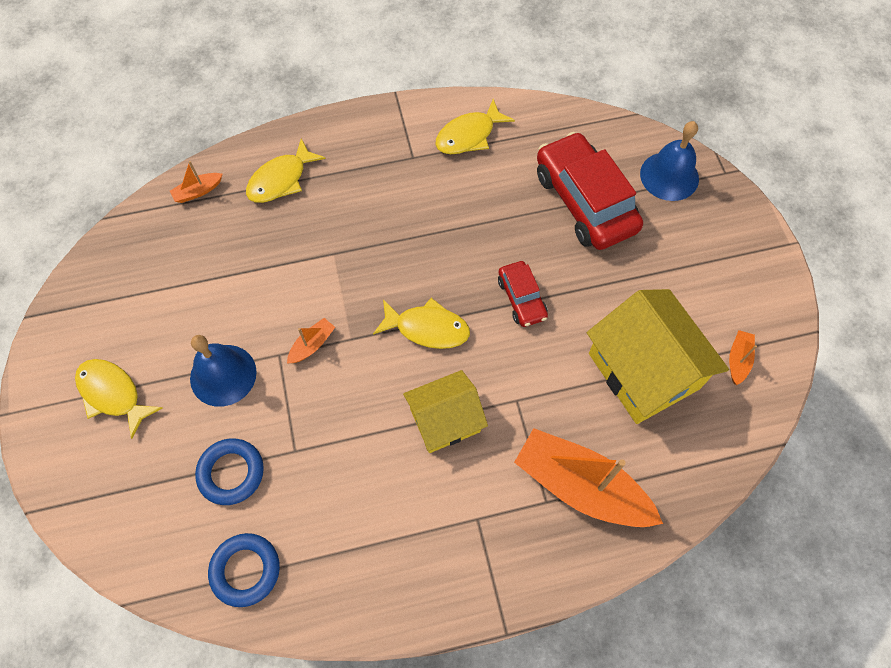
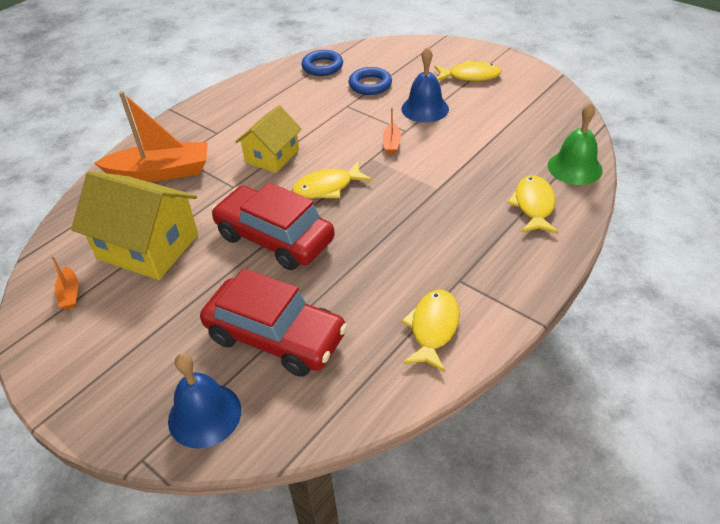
camera: 145 degrees right, 20 degrees down
(198, 191) = (574, 167): orange boat -> green bell
(521, 298) = (274, 238): red car -> red car, size x1.95

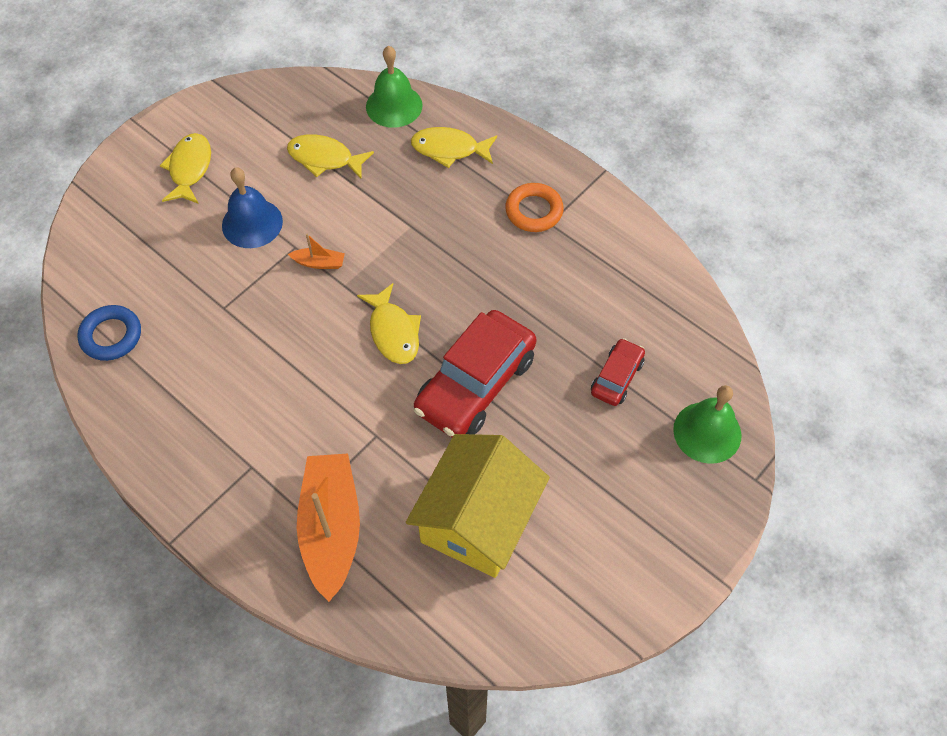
camera: 90 degrees left, 15 degrees up
(70, 293) = (550, 596): orange boat -> none
(204, 415) = (707, 432): blue bell -> green bell
(272, 156) = (320, 393): yellow house -> none
(276, 336) = (616, 377): red car -> red car, size x0.51
(370, 85) = (178, 279): blue ring -> none
(433, 328) = (608, 249): yellow fish -> yellow fish (324, 158)
(472, 268) = (534, 211): none -> orange ring

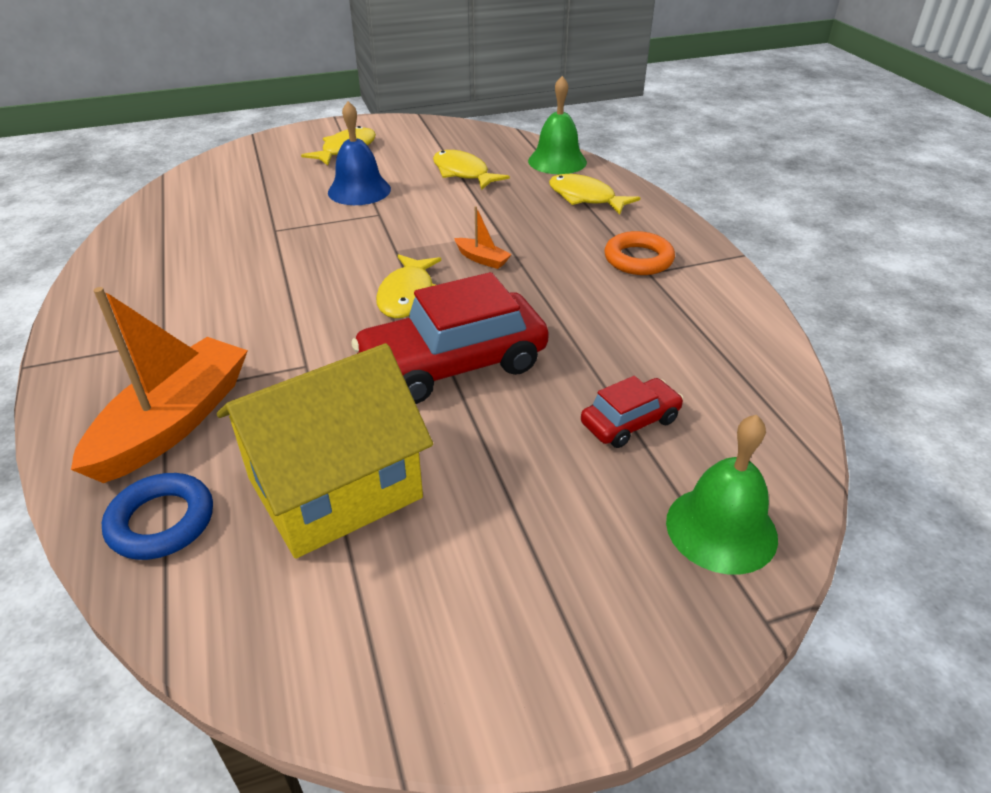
camera: 30 degrees right, 20 degrees down
(111, 336) = (167, 217): blue ring -> blue ring (161, 522)
(319, 263) = (389, 229): orange boat -> orange boat (482, 259)

